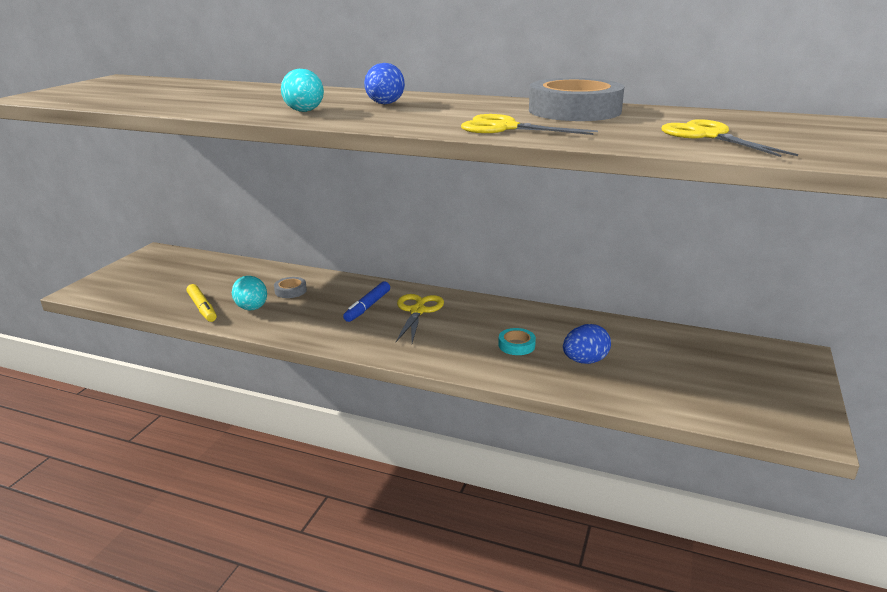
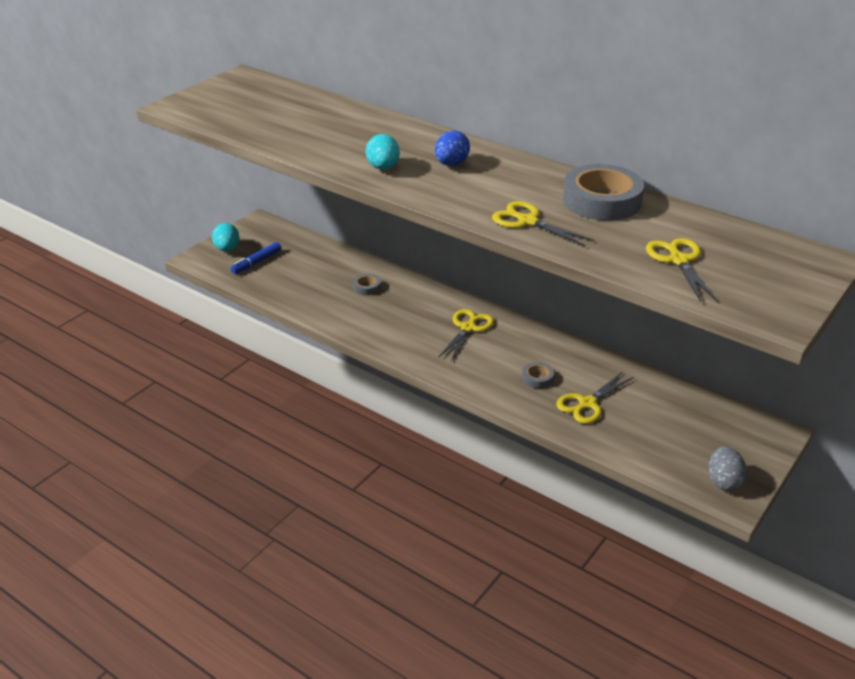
camera: 15 degrees right, 10 degrees up
(202, 308) = (291, 294): yellow marker -> none
(252, 308) = (331, 301): turquoise egg -> turquoise egg (227, 249)
(367, 307) = (427, 316): blue marker -> blue marker (257, 262)
(516, 345) = (537, 378): turquoise tape -> grey tape
(585, 361) = (587, 404): blue egg -> yellow scissors
(785, 413) = (723, 481): none -> grey egg

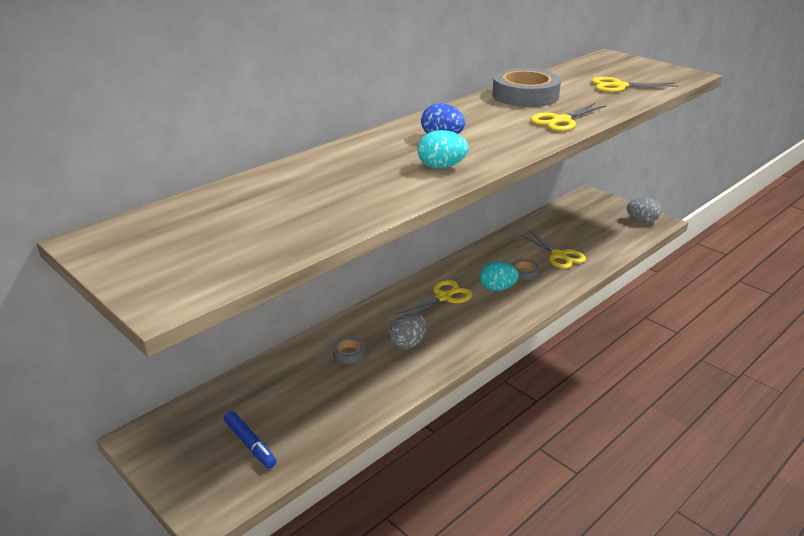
camera: 80 degrees left, 5 degrees down
(227, 249) = (198, 475): turquoise egg -> turquoise egg (497, 288)
(387, 315) = (408, 343): none -> grey egg
(468, 328) = (443, 297): yellow scissors -> yellow scissors turned 105 degrees clockwise

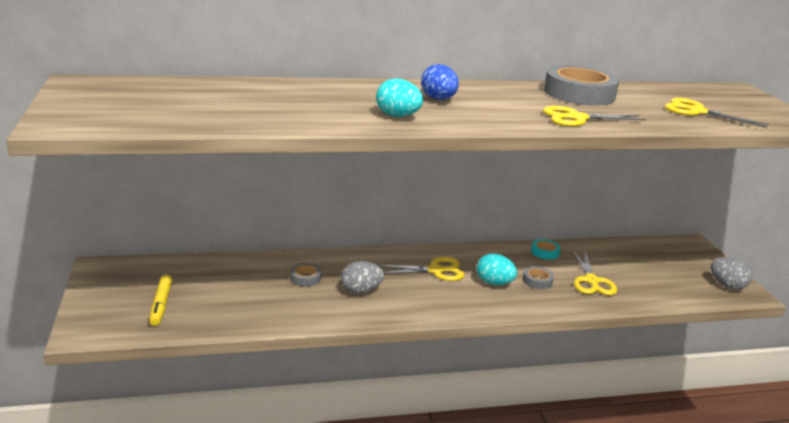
camera: 30 degrees right, 5 degrees down
(250, 444) = (161, 304): blue marker -> yellow marker
(503, 244) = (545, 252): none -> turquoise tape

